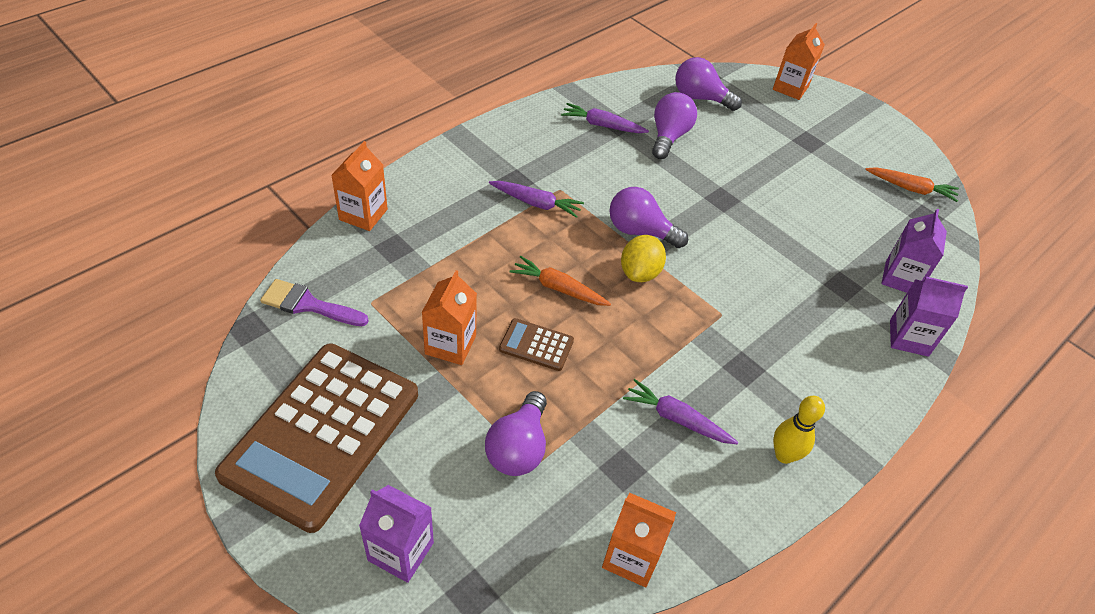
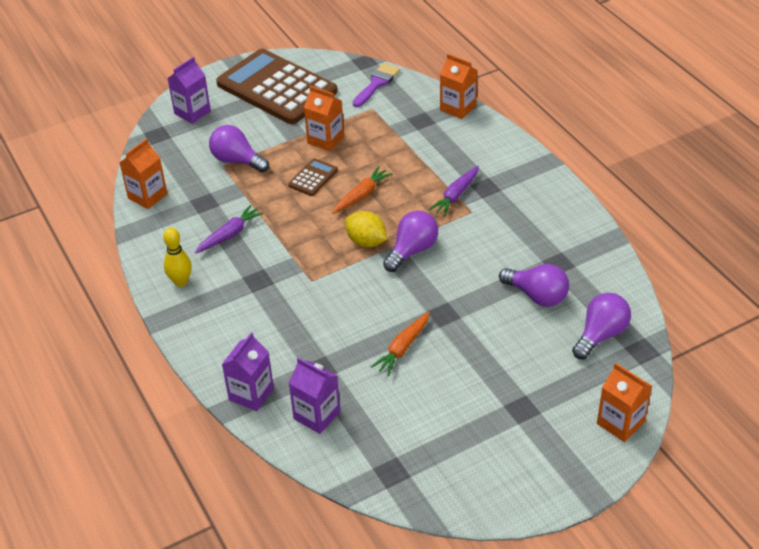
camera: 110 degrees right, 5 degrees down
(602, 125) = (557, 252): purple carrot -> none
(910, 189) = (434, 475): orange carrot -> orange carrot (403, 348)

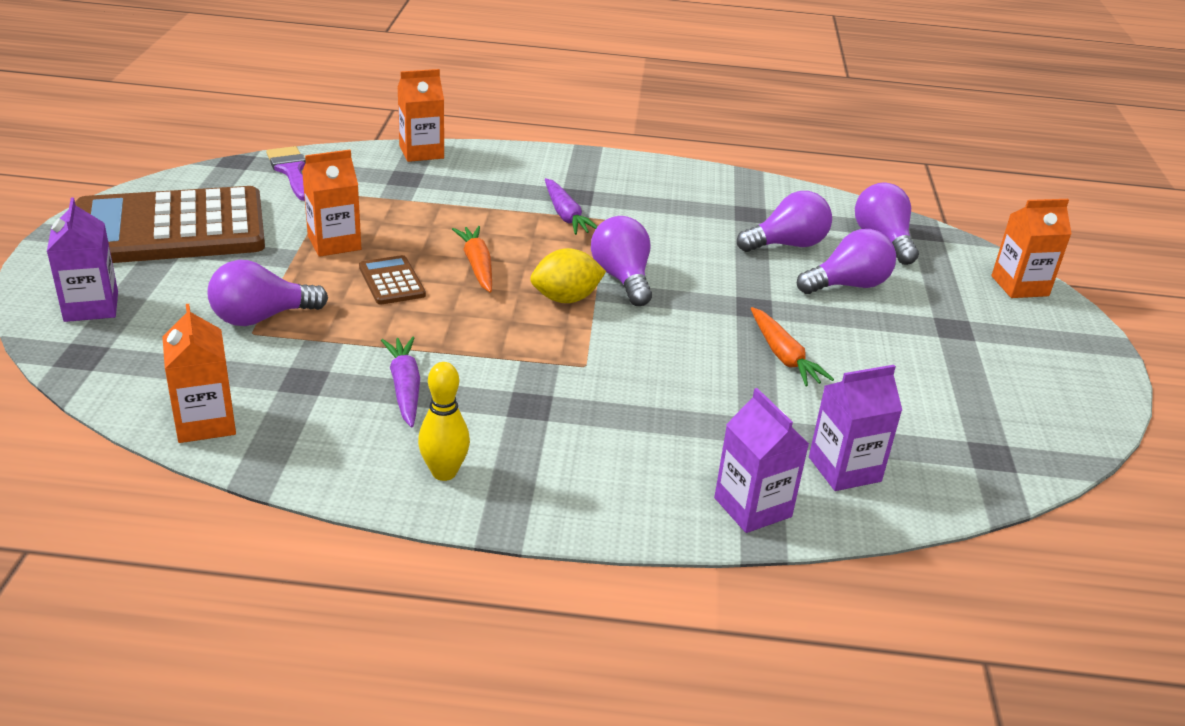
camera: 60 degrees left, 10 degrees down
(518, 342) = (848, 285): none -> purple light bulb

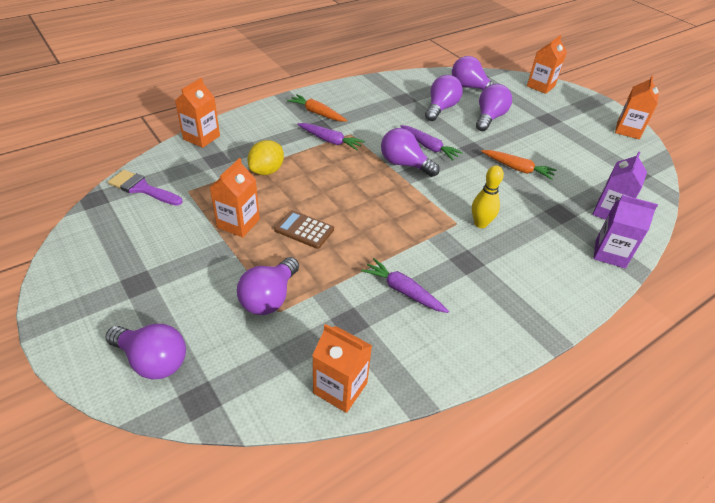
camera: 40 degrees left, 10 degrees up
(91, 307) = (153, 361): purple carton -> purple light bulb
(169, 229) = (121, 272): brown calculator -> none
(444, 472) = (488, 327): yellow bowling pin -> yellow bowling pin (480, 223)
(477, 266) = (332, 195): orange carrot -> orange carrot (317, 113)
(566, 299) = (397, 190): yellow lemon -> yellow lemon (267, 171)
(690, 276) = (429, 147): none -> purple carrot
(1087, 403) = (628, 130): none -> orange carton

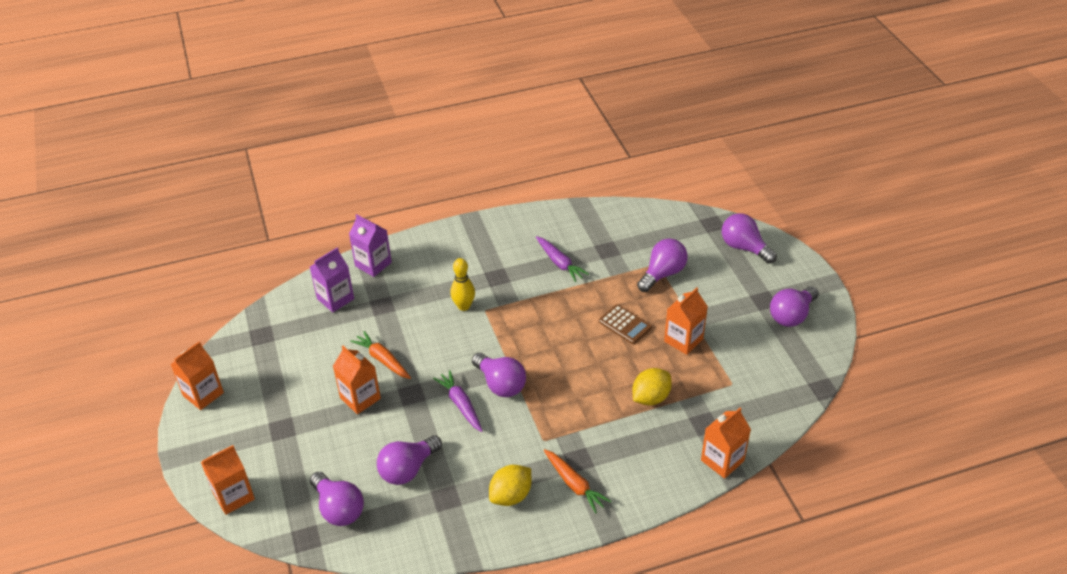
camera: 160 degrees left, 0 degrees up
(142, 188) = (778, 394): purple brush -> none
(330, 141) = (571, 432): purple carrot -> none
(340, 388) = (624, 215): orange carton -> orange carton (360, 398)
(360, 103) = (511, 496): none -> yellow lemon
(489, 118) = (356, 442): purple light bulb -> purple light bulb (791, 315)

